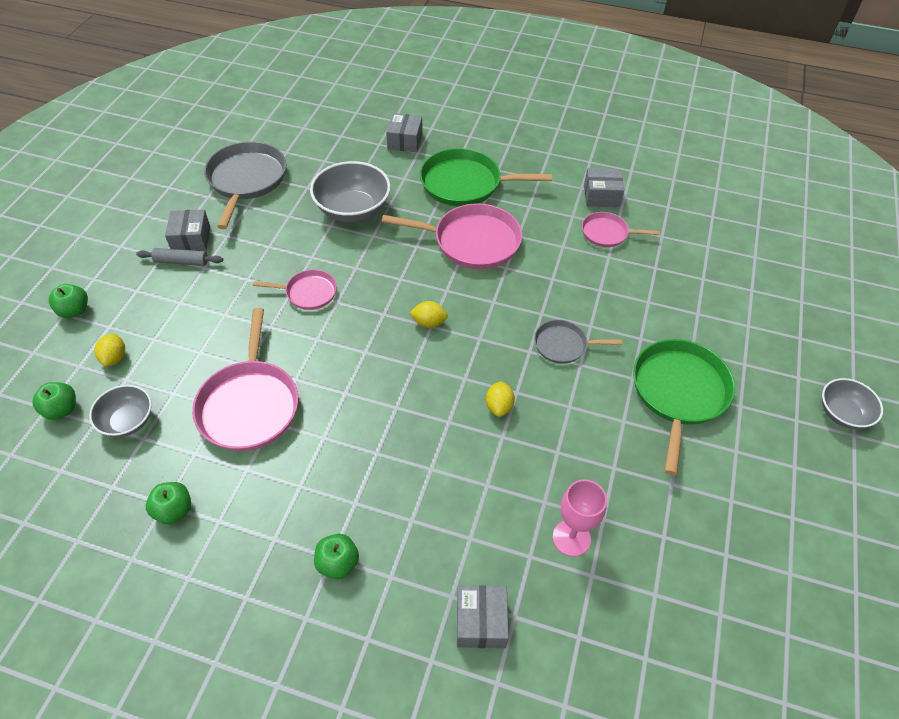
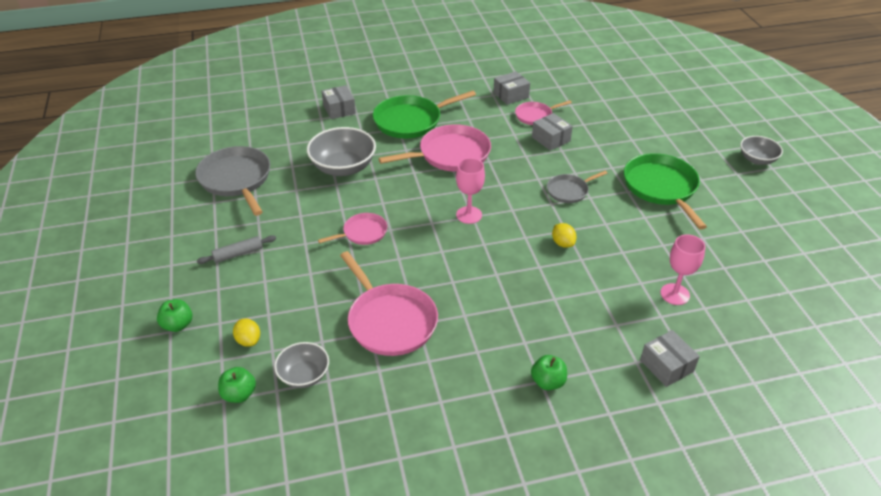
camera: 30 degrees left, 10 degrees down
(174, 510) = (400, 412): green apple -> none
(191, 239) = (230, 236): grey box -> grey box (551, 139)
(429, 322) = (469, 215): yellow lemon -> pink goblet

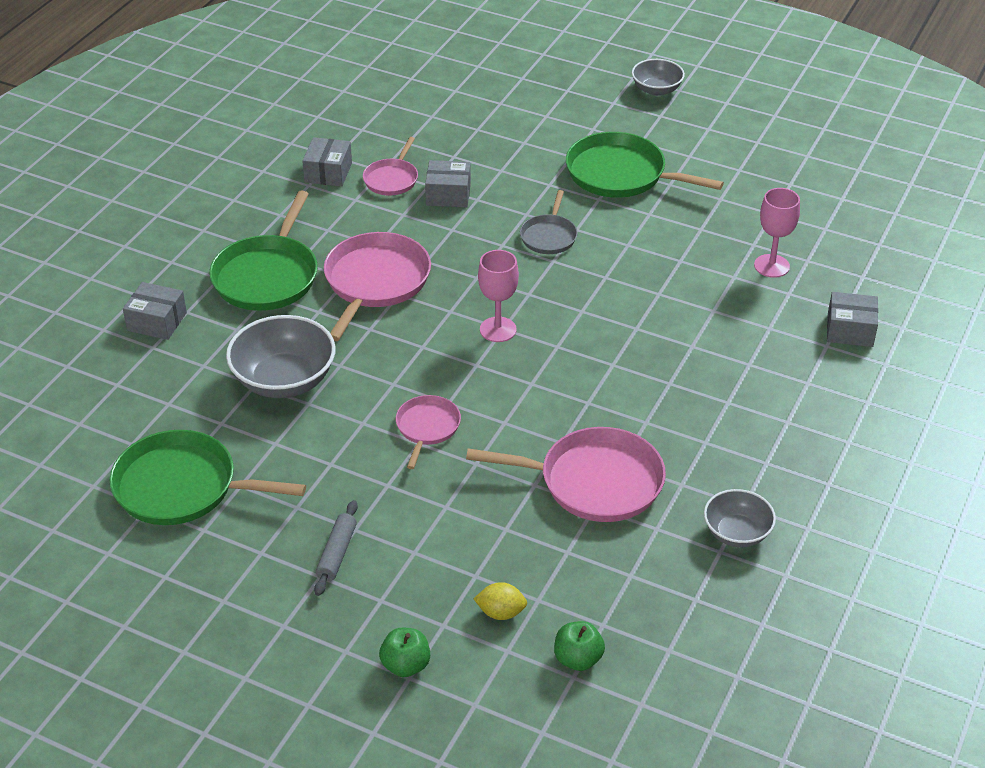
camera: 50 degrees left, 0 degrees up
(236, 179) = (182, 487): grey pan -> green pan
(304, 375) = (604, 591): grey bowl -> grey bowl (737, 533)
(548, 382) = (793, 417): green apple -> none
(563, 243) = (622, 291): yellow lemon -> none

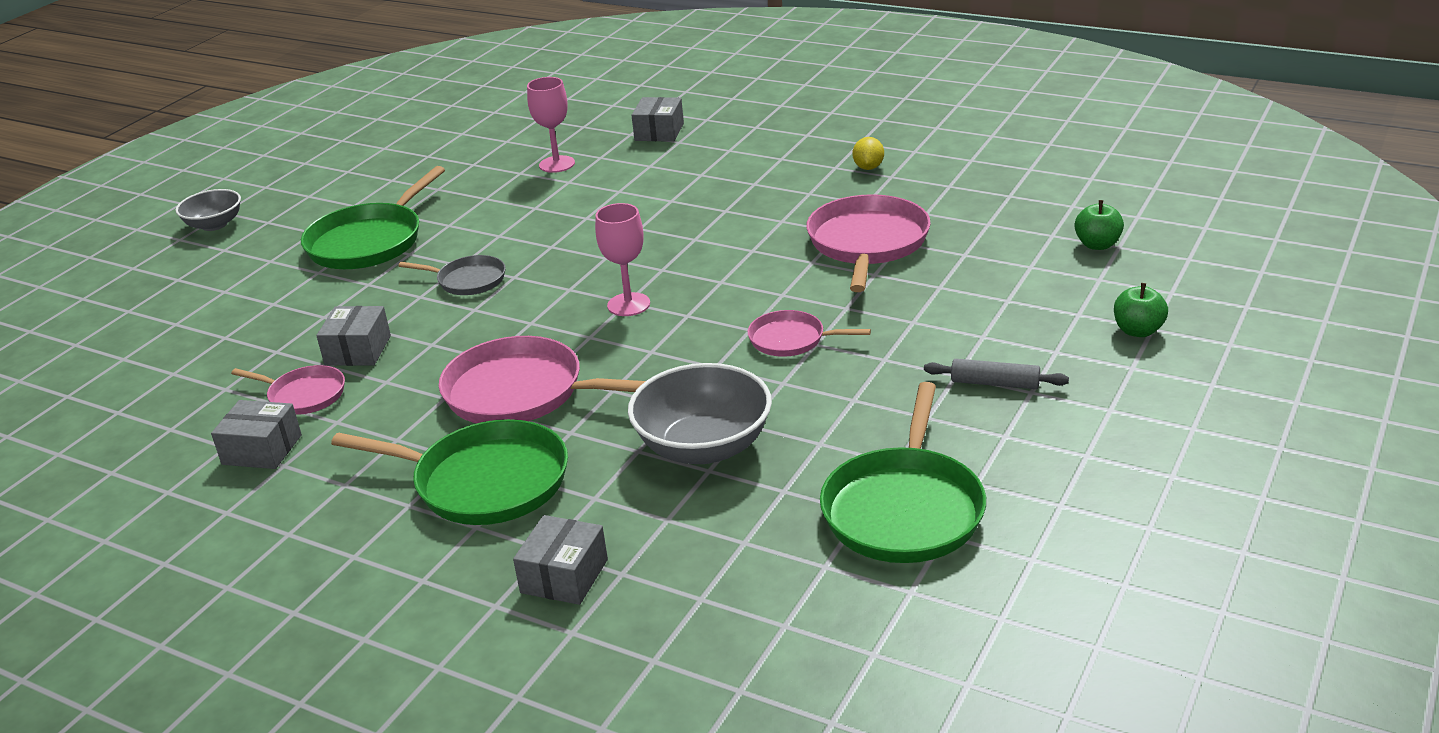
camera: 85 degrees left, 10 degrees down
(501, 612) = (1052, 284): yellow lemon -> yellow lemon (868, 167)
(737, 533) = (925, 179): grey bowl -> none

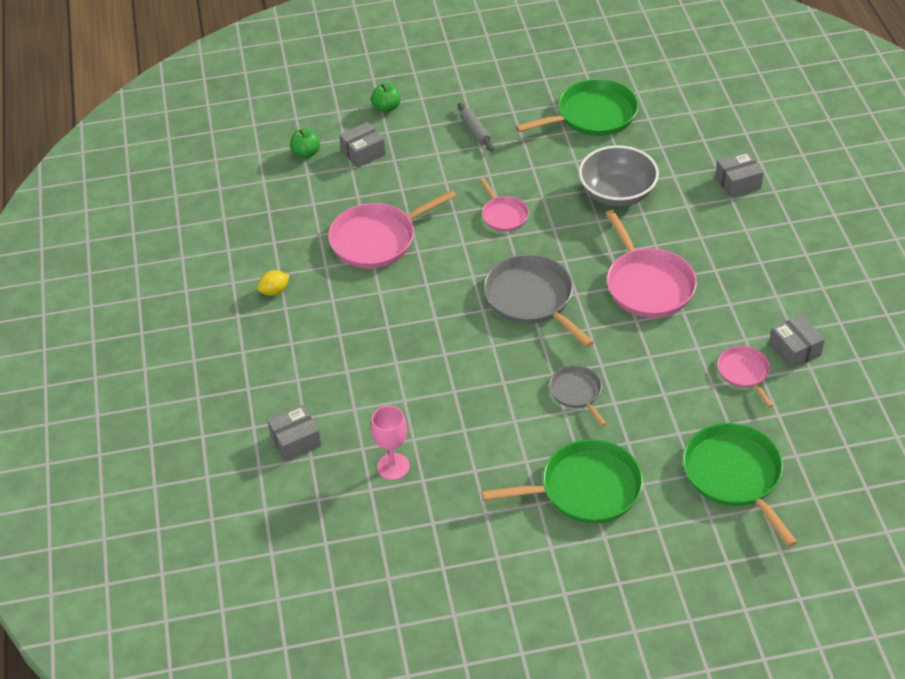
camera: 130 degrees left, 15 degrees up
(214, 225) = (653, 616): grey bowl -> none
(358, 350) = (688, 384): grey box -> grey box (363, 153)
(484, 482) = (718, 248): green pan -> green pan (734, 475)
(628, 304) = (532, 299): pink goblet -> grey pan

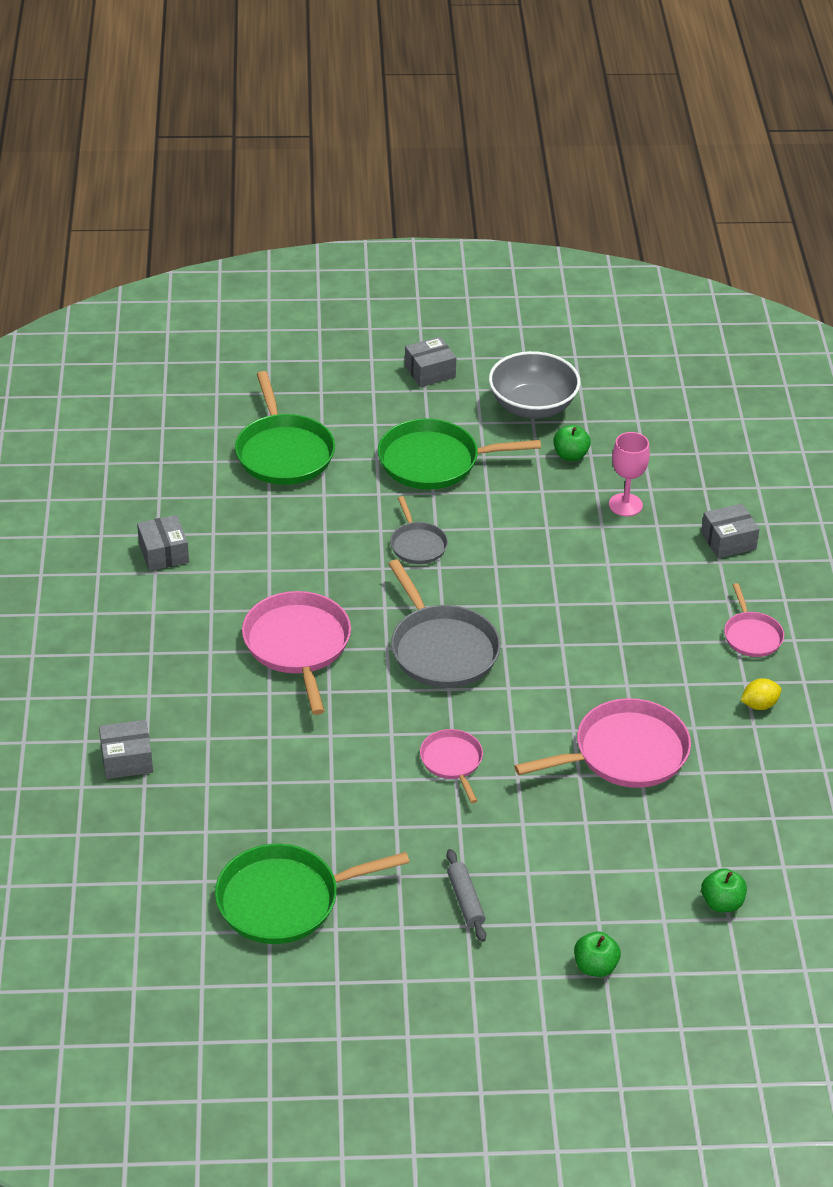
camera: 175 degrees left, 5 degrees down
(363, 153) = (636, 890): grey box -> grey box (430, 372)
(452, 518) = (570, 455): none -> green apple
(617, 194) = (293, 768): grey bowl -> grey bowl (532, 406)
(744, 372) = (230, 539): pink pan -> pink pan (752, 636)

